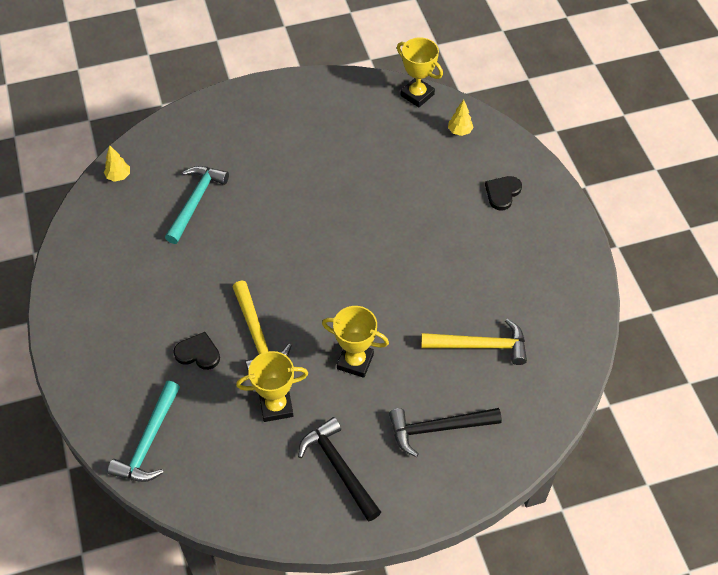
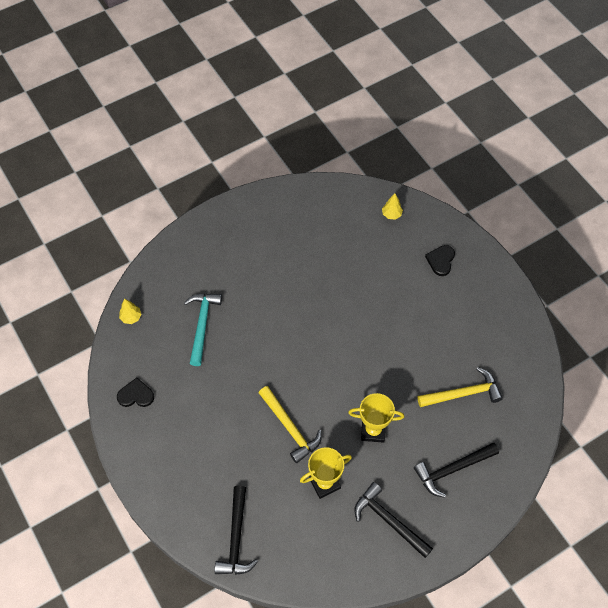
camera: 15 degrees left, 5 degrees up
(149, 441) = (236, 538): turquoise hammer -> black hammer
(198, 353) = (249, 454): black heart -> black heart (136, 395)
(417, 95) = (348, 189): yellow trophy -> none

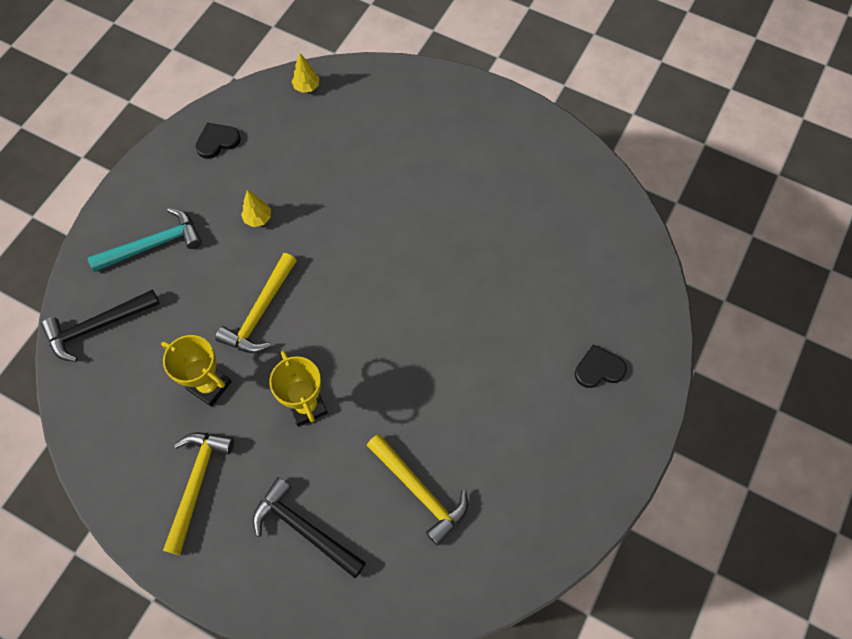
camera: 60 degrees right, 5 degrees up
(136, 395) = (217, 141): black heart -> black heart turned 90 degrees counterclockwise
(202, 325) = (339, 157): turquoise hammer -> turquoise hammer (154, 245)
(389, 520) = (197, 483): black hammer -> yellow hammer
(391, 214) = (625, 276): yellow tree -> yellow tree (258, 219)

